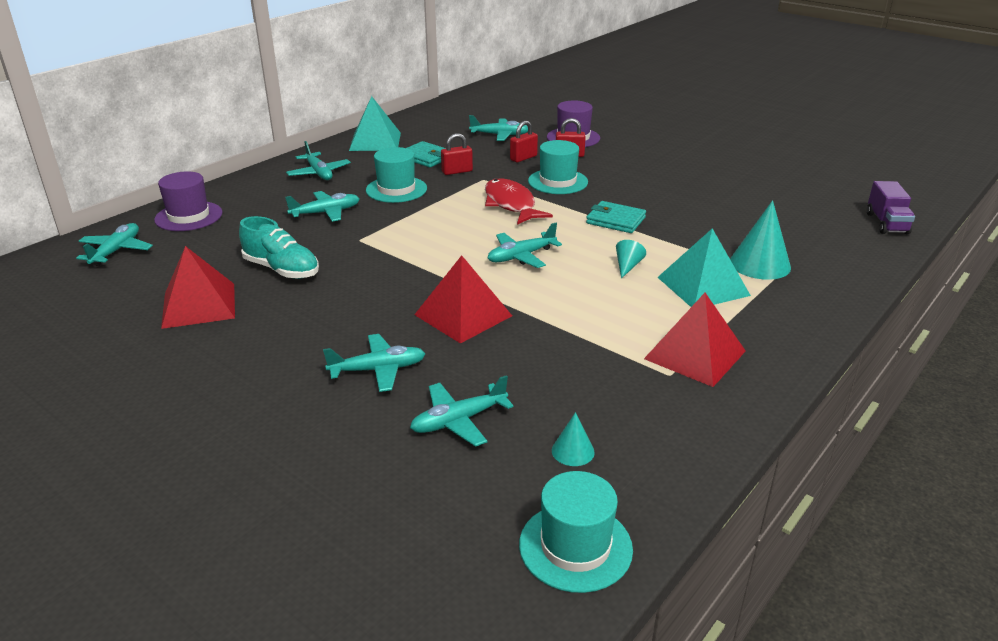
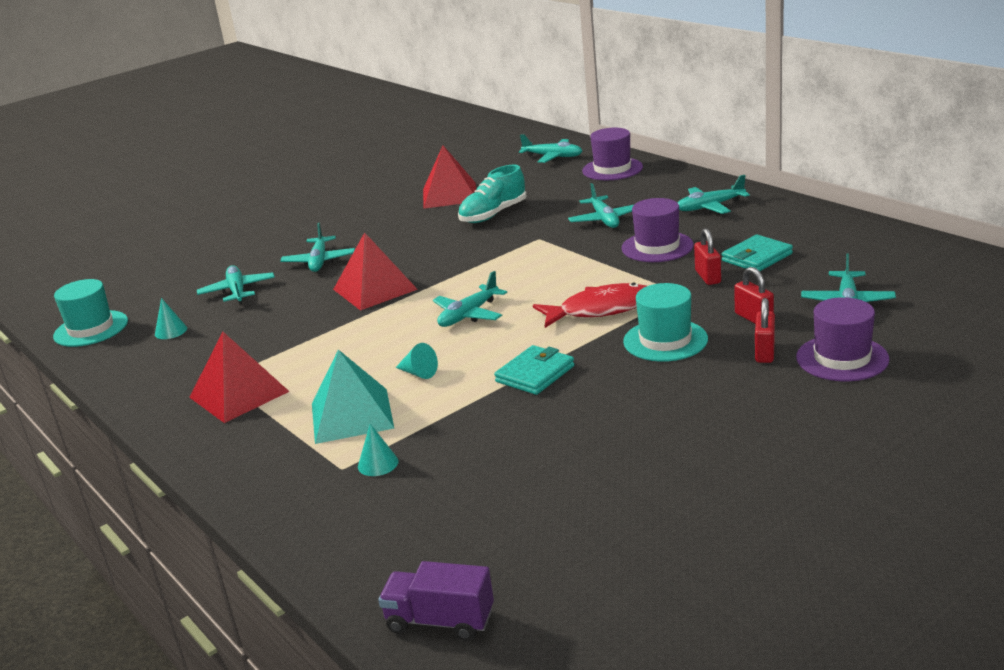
camera: 105 degrees right, 5 degrees down
(375, 141) = (813, 226): turquoise pyramid -> none
(396, 189) = (657, 247): turquoise hat -> purple hat
(521, 256) = (469, 315): turquoise plane -> turquoise plane turned 120 degrees counterclockwise
(760, 264) = (378, 464): turquoise cone -> turquoise cone, size x0.52

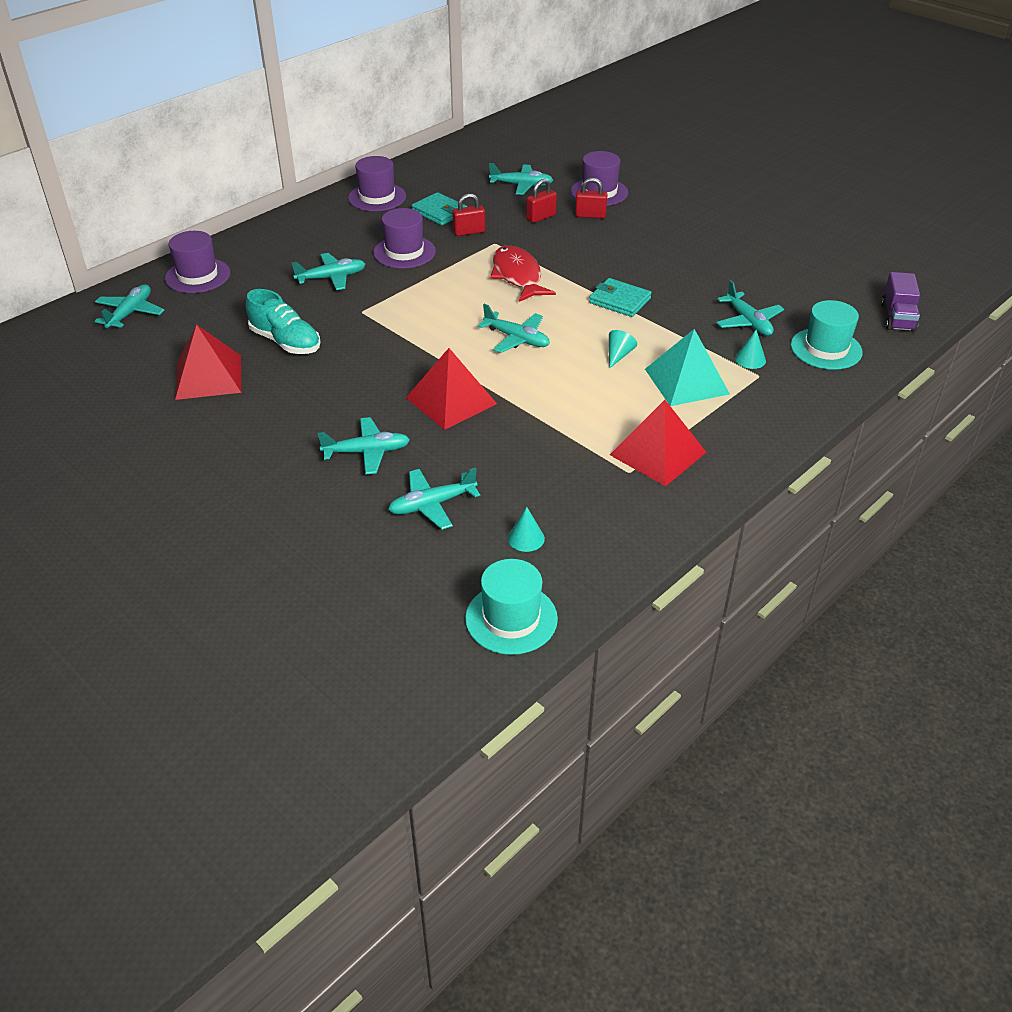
camera: 100 degrees left, 15 degrees up
(665, 340) = (571, 249): turquoise hat -> turquoise hat (826, 349)
(710, 207) = (328, 228): turquoise plane -> turquoise plane (748, 322)
(788, 222) = (377, 197): none -> purple hat

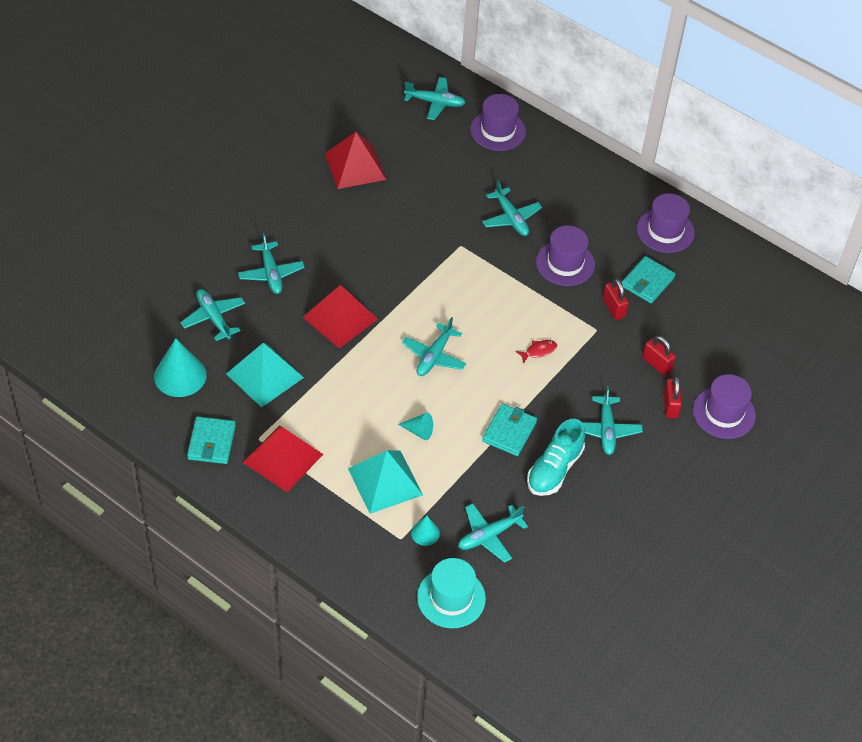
camera: 80 degrees right, 10 degrees up
(286, 342) = (408, 204): turquoise shoe -> turquoise shoe (554, 469)
(511, 618) = (101, 371): turquoise hat -> none
(518, 276) = (538, 351): red fish -> red fish, size x0.45
(521, 185) = (721, 344): turquoise plane -> turquoise plane (606, 430)
(526, 538) = (180, 375): turquoise cone -> turquoise cone, size x1.91
(532, 463) = (265, 375): none -> turquoise pyramid
(635, 511) = (211, 442): none -> turquoise wallet
(897, 317) = (517, 670): purple truck -> none

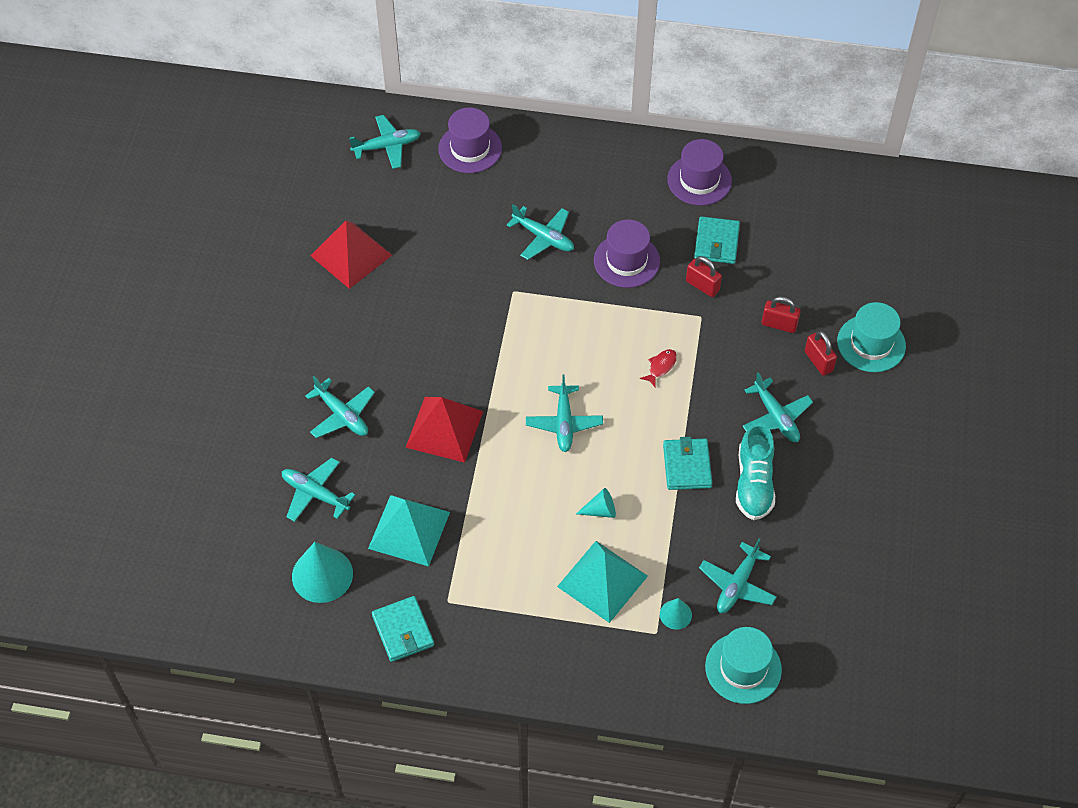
camera: 25 degrees left, 5 degrees up
(283, 458) = (486, 609): red pyramid -> none
(724, 413) = (871, 343): purple hat -> turquoise hat

